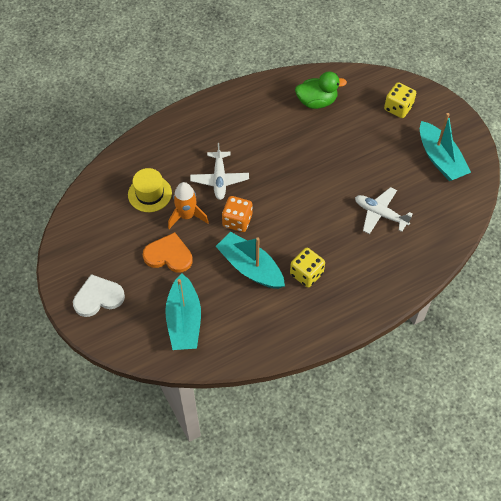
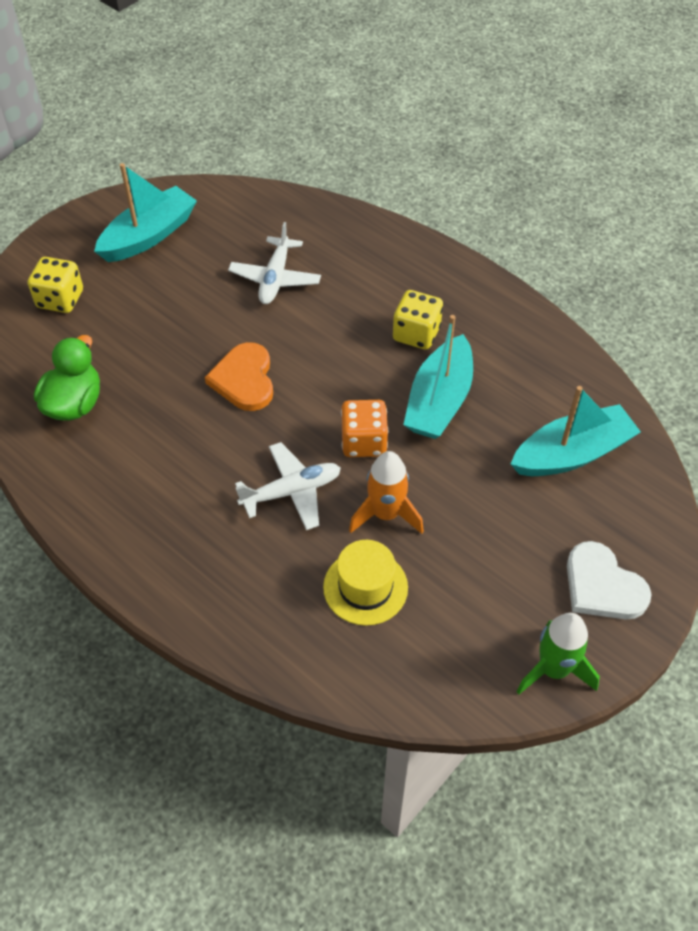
camera: 110 degrees left, 5 degrees down
(67, 256) = (553, 669): none -> green rocket
(168, 255) = (472, 513): orange heart -> orange heart (244, 379)
(316, 101) = (74, 404): green duck -> green duck turned 45 degrees clockwise

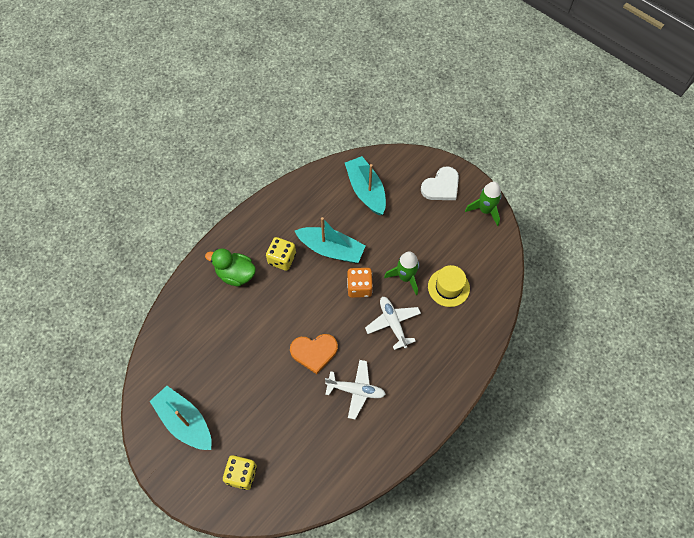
camera: 90 degrees left, 10 degrees up
(74, 404) = (331, 451): green duck -> green duck (235, 274)
(275, 278) = (232, 338): white plane -> white plane (356, 390)
(386, 514) = (405, 277): orange rocket -> green rocket

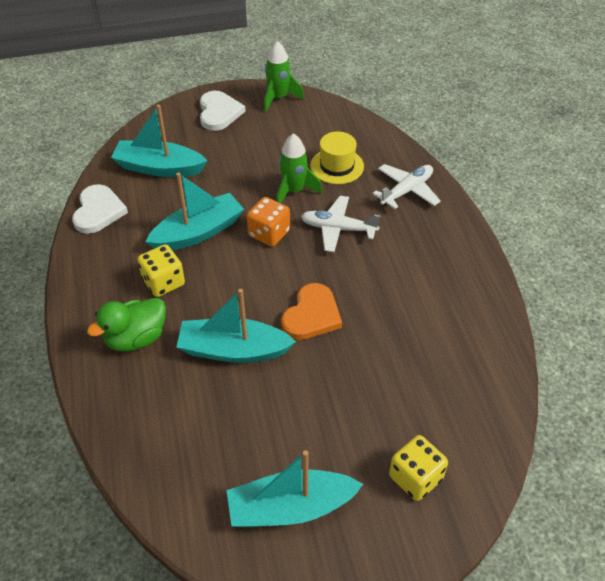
camera: 55 degrees left, 15 degrees down
(261, 328) = (234, 350): none -> turquoise boat
(308, 187) = (98, 211): none -> white heart
(356, 390) = (391, 302): white plane -> white plane (406, 191)

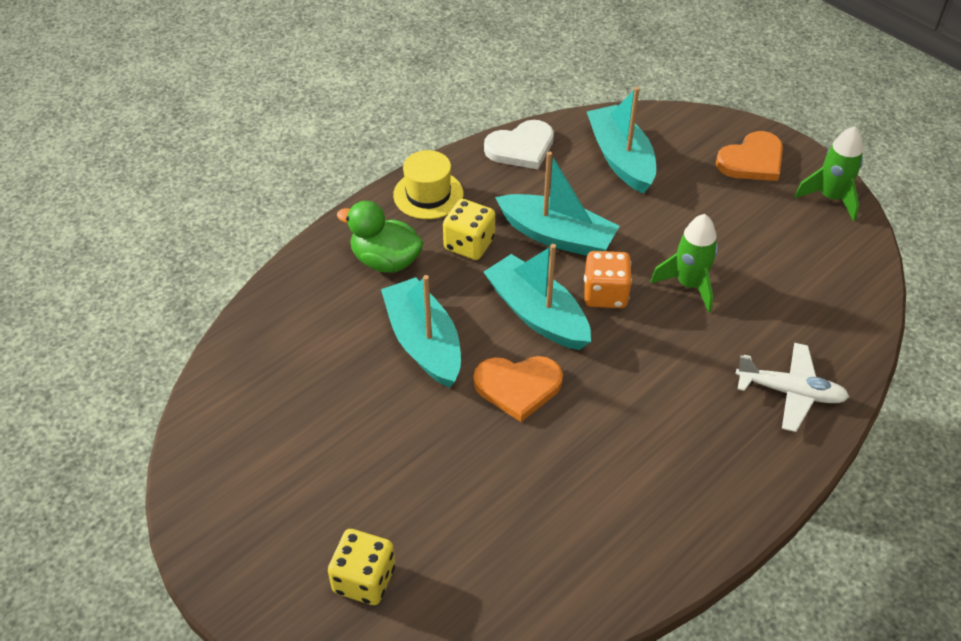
camera: 60 degrees right, 0 degrees up
(219, 113) = (752, 160): white heart -> orange heart
(291, 508) = (266, 481): turquoise boat -> turquoise boat (537, 314)
(337, 166) = (768, 305): yellow hat -> yellow hat (428, 194)
(338, 229) = (665, 352): white plane -> none

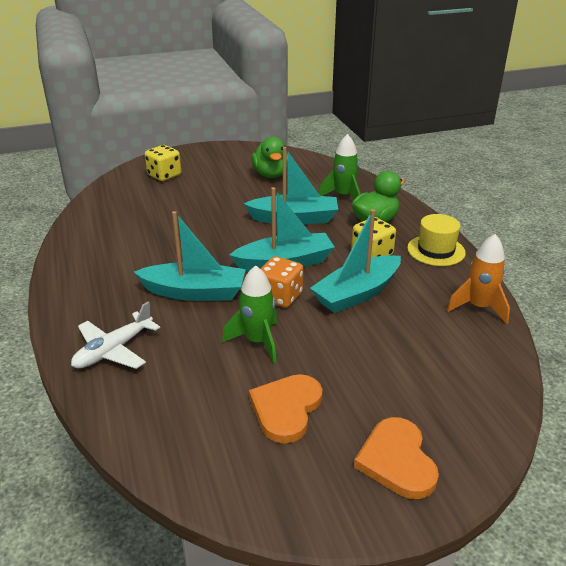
camera: 115 degrees right, 15 degrees down
(293, 423) = (271, 175): none -> green duck
(518, 387) = (232, 240): orange heart -> orange heart (286, 409)
(521, 147) = (478, 307): white heart -> orange rocket
(621, 159) = (440, 361): turquoise boat -> turquoise boat (194, 292)
(830, 198) = (301, 502): green rocket -> green rocket (343, 196)

